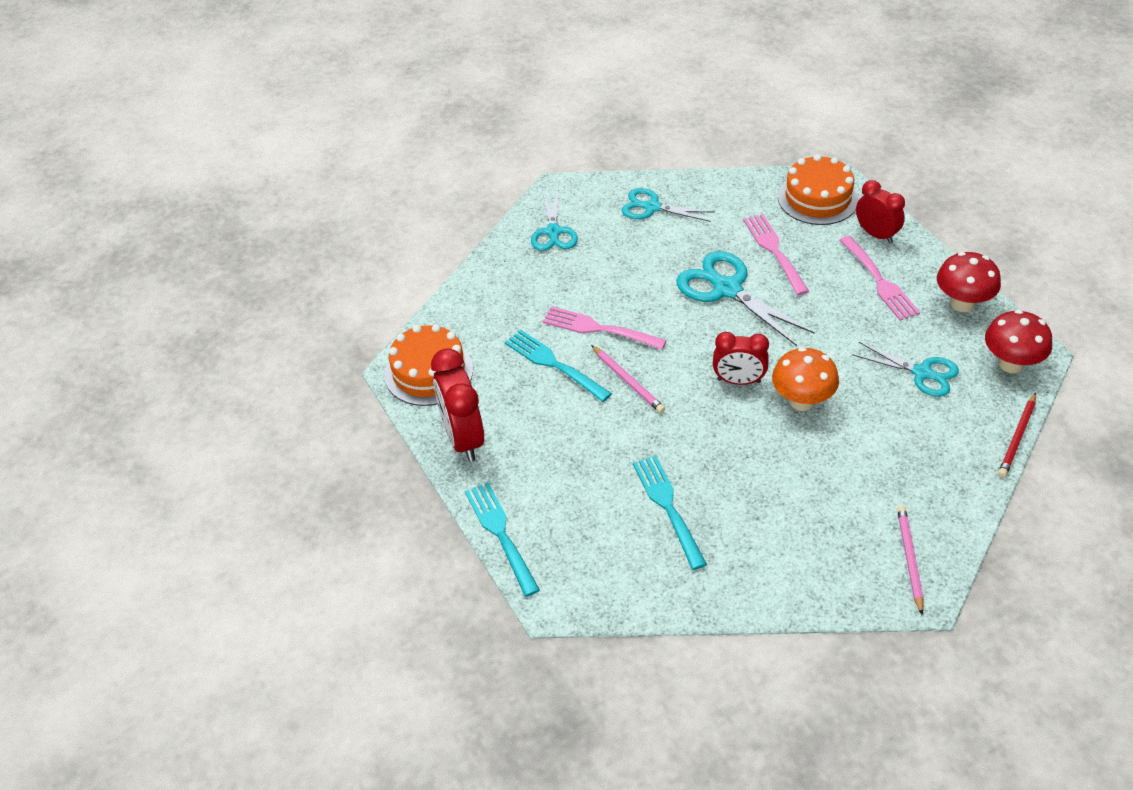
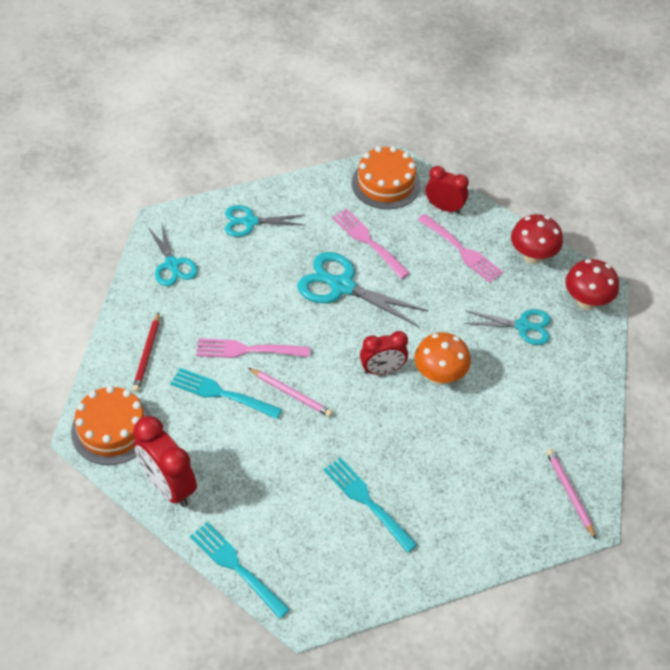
camera: 25 degrees left, 5 degrees up
(1017, 437) = (612, 365): red pencil -> red pencil (147, 354)

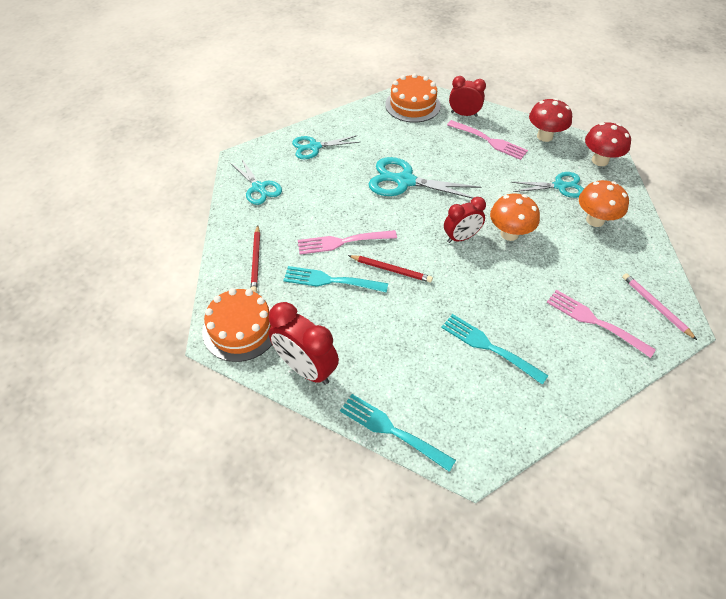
camera: 10 degrees left, 0 degrees up
(290, 393) = (391, 270): pink pencil -> red pencil
(369, 242) = (414, 146): pink fork -> pink fork (595, 322)
(546, 377) = (595, 220): none -> orange mushroom

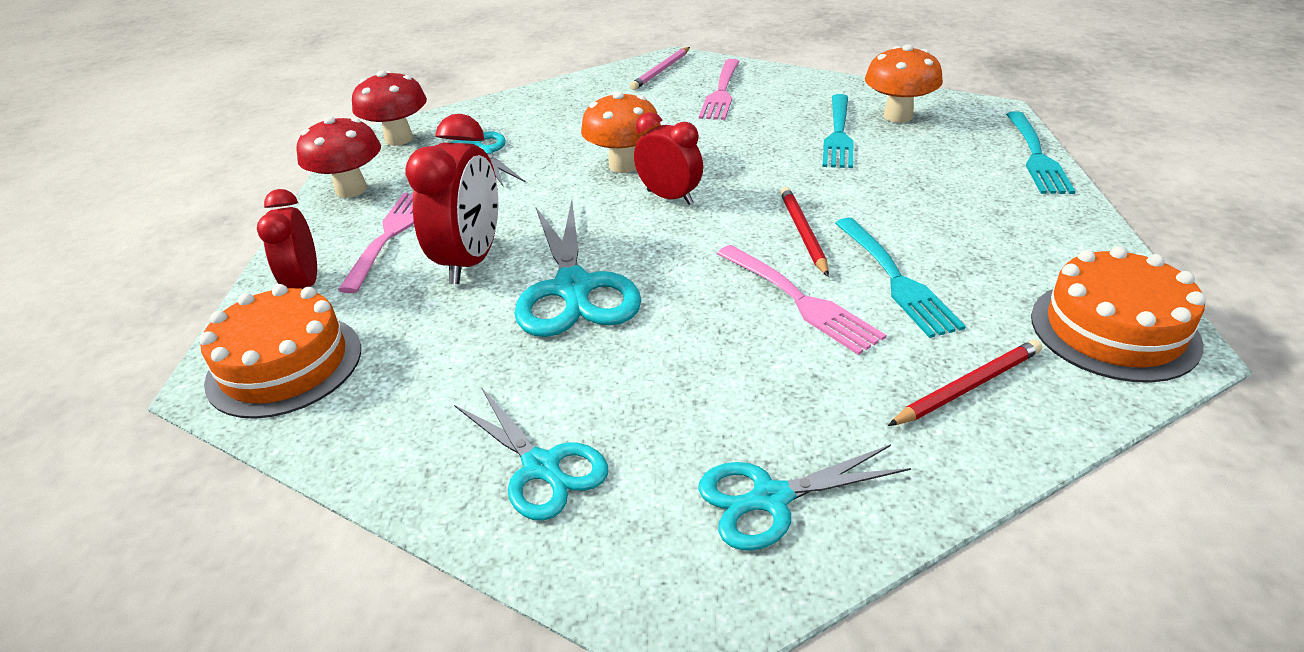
camera: 115 degrees left, 15 degrees down
(259, 188) = (771, 498): turquoise scissors -> turquoise scissors turned 135 degrees counterclockwise
(306, 368) = (1066, 239): red clock -> red clock (471, 261)
(595, 220) = (541, 120): orange mushroom -> orange mushroom (898, 116)

